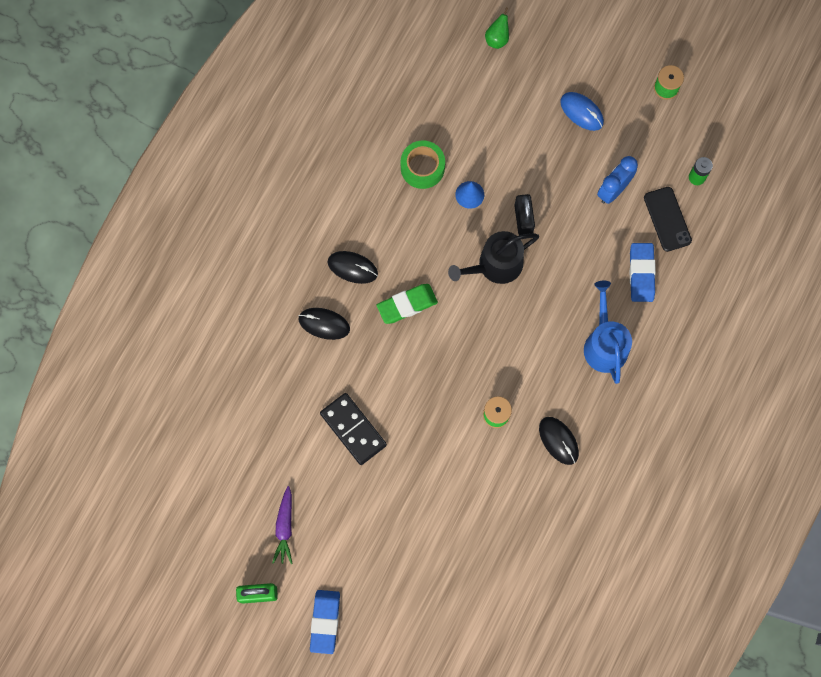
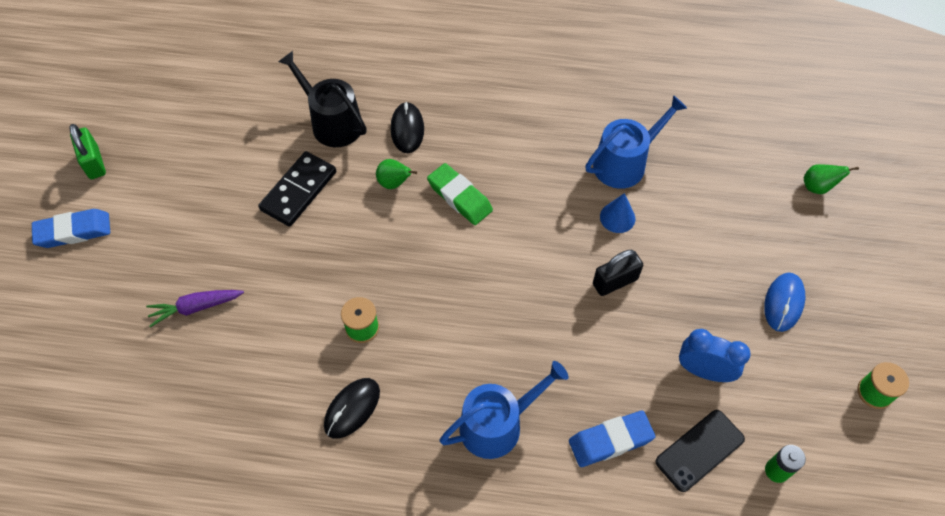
camera: 70 degrees right, 15 degrees down
(285, 527) = (172, 163): purple carrot -> purple carrot (195, 308)
(352, 268) = (480, 135): black mouse -> none
(374, 351) = (394, 183): none -> green pear
(422, 167) = (625, 163): green tape -> blue watering can
(495, 265) = (544, 269): black watering can -> black watering can (332, 122)

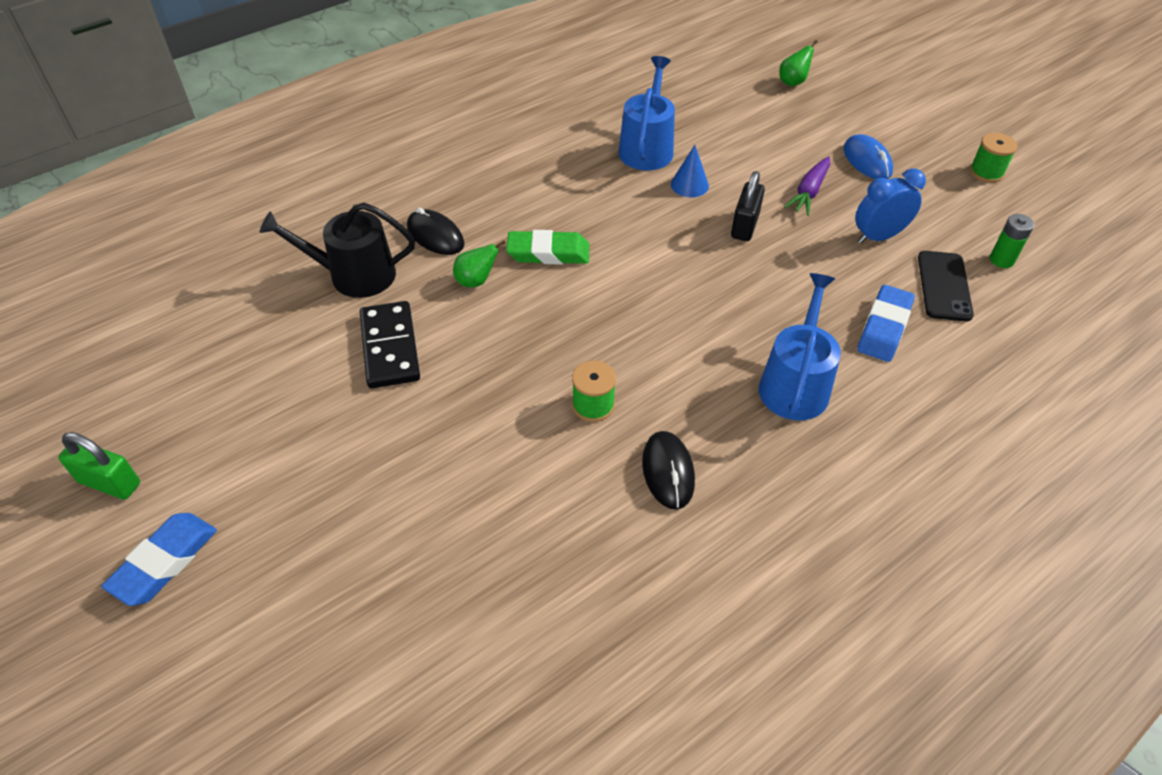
camera: 45 degrees left, 10 degrees down
(195, 308) = (406, 517): purple carrot -> purple carrot (809, 192)

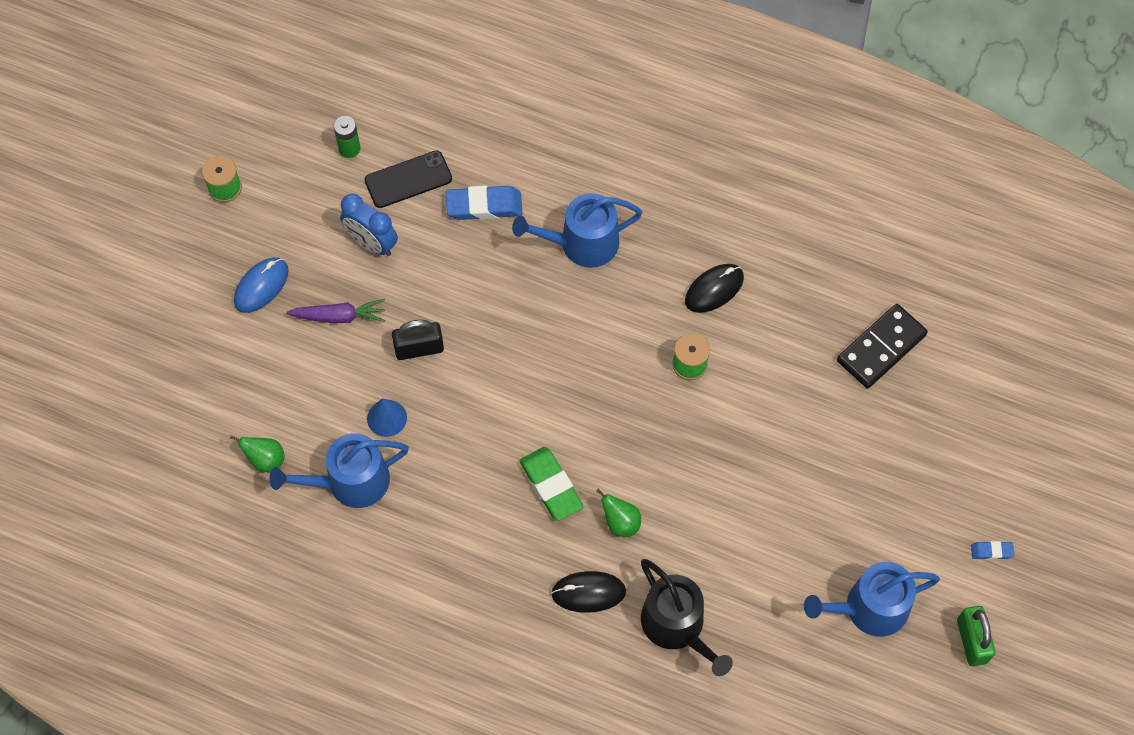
camera: 120 degrees left, 15 degrees up
(164, 562) = (991, 551): blue eraser -> blue eraser, size x0.50
(228, 415) = (868, 608): none -> blue watering can
(390, 347) = (732, 540): black domino -> black domino (881, 348)
(435, 236) = (588, 592): black mouse -> black mouse turned 75 degrees clockwise
(793, 82) = (153, 398): green pear -> green pear (266, 460)

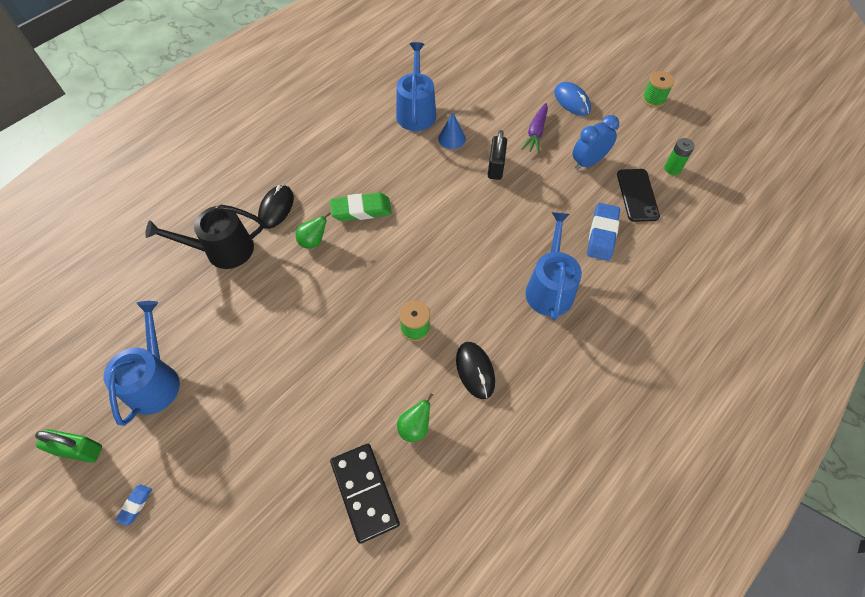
camera: 110 degrees right, 5 degrees down
(266, 460) = (449, 79): green pear -> green pear (415, 427)

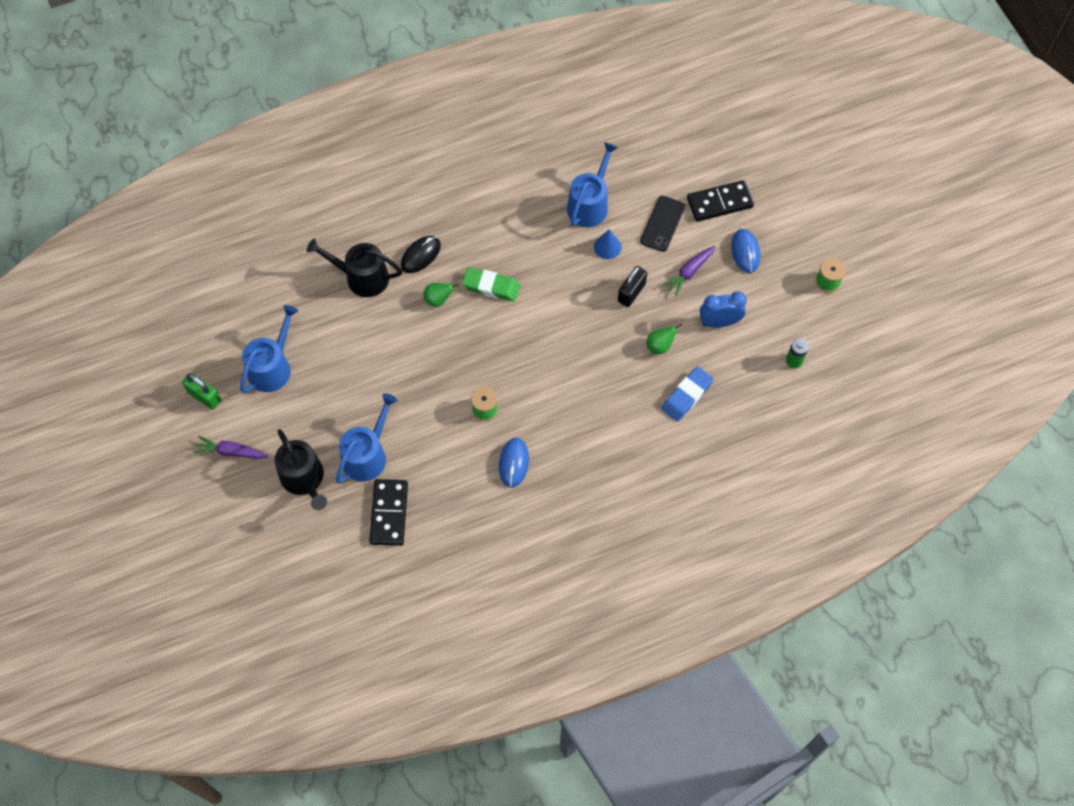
camera: 25 degrees right, 5 degrees up
(135, 505) = (231, 452): blue eraser -> purple carrot
(243, 497) = (304, 479): none -> black watering can
(415, 427) = (446, 484): green pear -> green pear (659, 346)
(475, 370) = (514, 463): black mouse -> blue mouse
(526, 73) = (719, 203): none -> black domino
(549, 288) = (612, 423): blue watering can -> blue watering can (367, 455)
(637, 195) = (743, 373): black phone -> black phone (662, 224)

